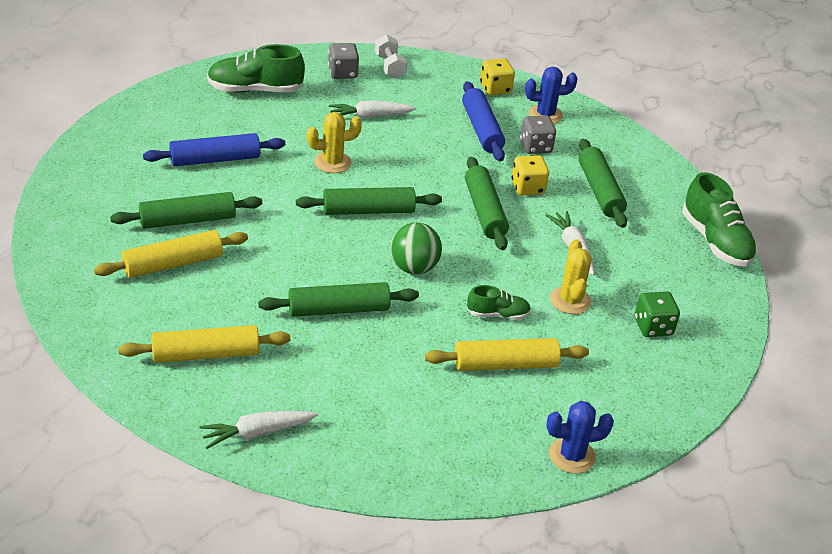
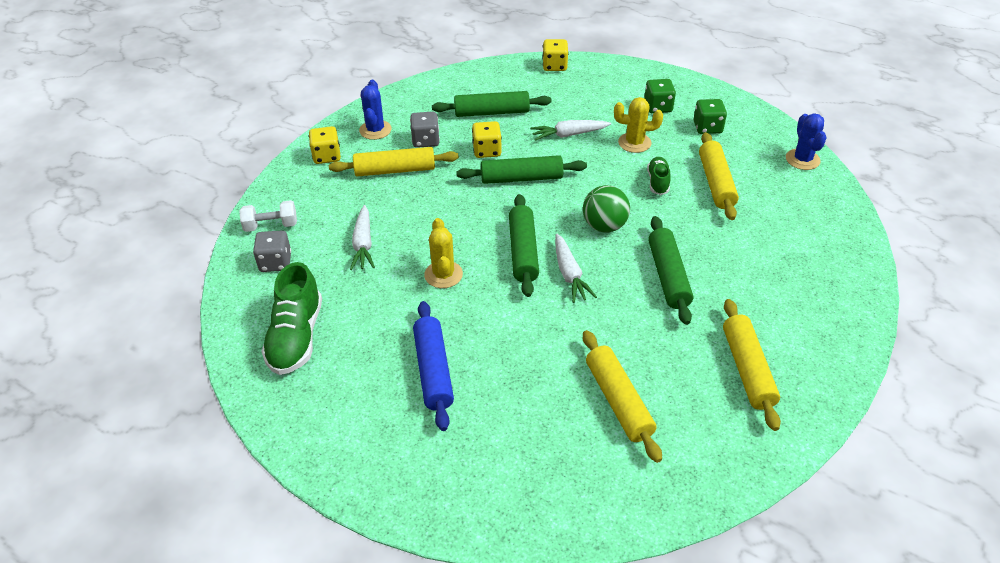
camera: 80 degrees left, 5 degrees up
(187, 220) = (544, 391): green rolling pin -> none
(258, 433) = (835, 331): white carrot -> white carrot (569, 274)
(481, 129) = (395, 170): blue rolling pin -> yellow rolling pin
(620, 369) = (707, 127): none -> green dice
(715, 241) = (554, 66): green shoe -> yellow dice

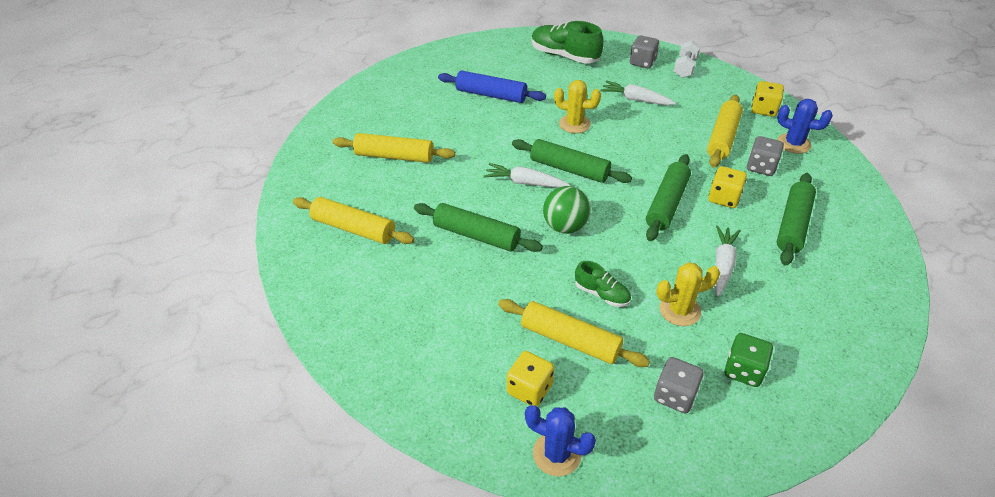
camera: 120 degrees right, 0 degrees up
(554, 66) = (882, 316): yellow dice -> yellow dice (529, 389)
(634, 143) = (680, 310): yellow cactus -> yellow cactus turned 45 degrees clockwise
(707, 127) = (675, 395): green dice -> grey dice

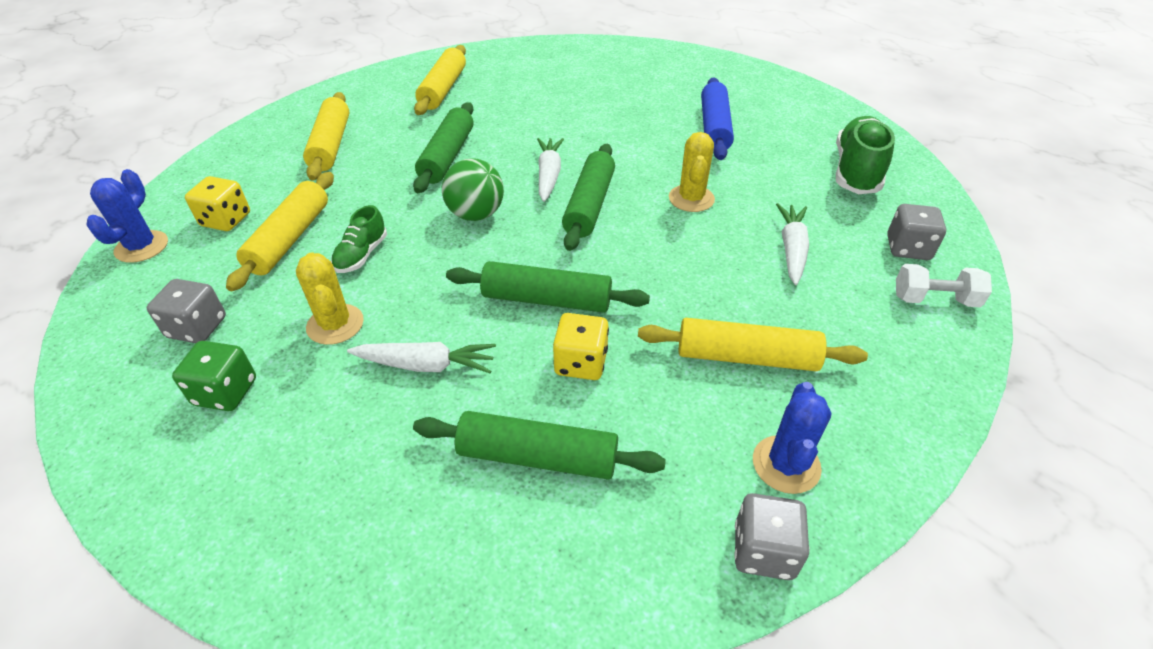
camera: 75 degrees right, 0 degrees up
(394, 156) = (562, 89): yellow rolling pin -> yellow rolling pin (331, 145)
(761, 167) = (685, 411): grey dice -> grey dice (763, 550)
(764, 109) = (876, 416): yellow dice -> none

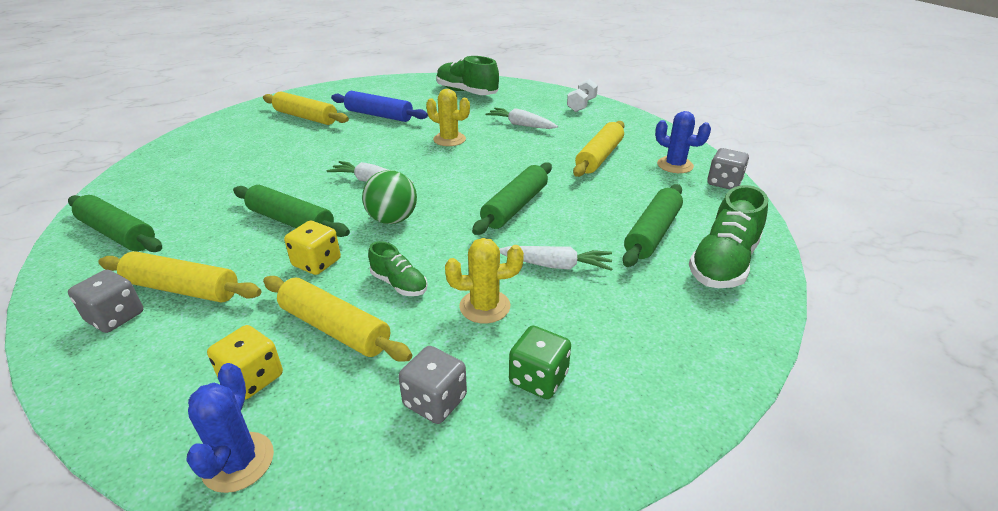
camera: 70 degrees left, 10 degrees down
(141, 247) = (238, 462): blue cactus -> blue cactus turned 60 degrees clockwise
(425, 365) = (555, 265): white carrot -> white carrot turned 75 degrees clockwise
(443, 89) = (166, 208): yellow rolling pin -> yellow rolling pin (306, 117)
(484, 559) = (723, 263): none -> green shoe
(581, 363) = (581, 205): yellow dice -> yellow dice (317, 263)
(589, 205) = (424, 173): green rolling pin -> green rolling pin (118, 234)
(908, 248) = (540, 100): grey dice -> grey dice (115, 317)

